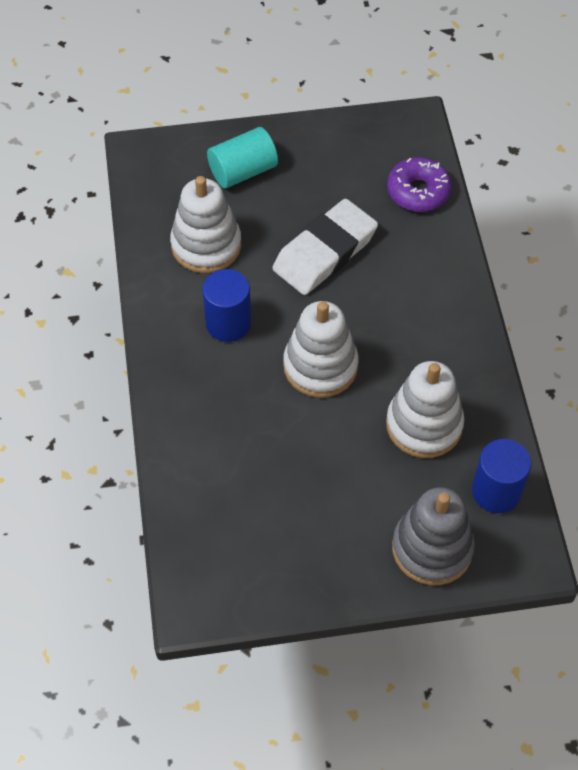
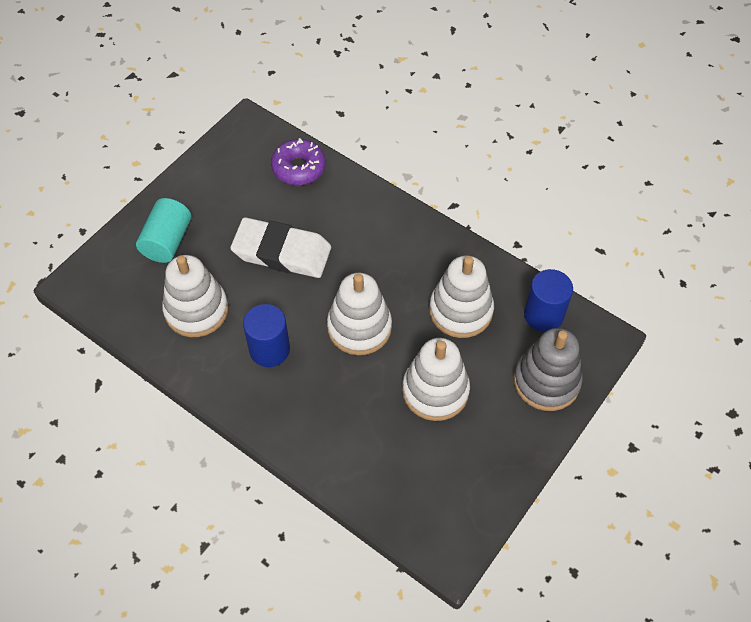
camera: 45 degrees left, 0 degrees up
(325, 252) = (282, 252): white eraser -> white eraser turned 75 degrees counterclockwise
(325, 471) = (435, 391): none -> white stacking toy

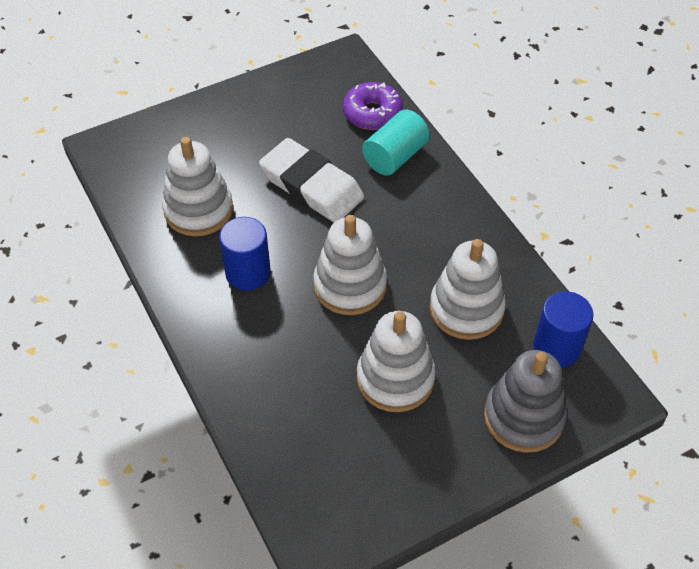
camera: 25 degrees right, 5 degrees down
(167, 241) = (207, 137): turquoise cylinder -> turquoise cylinder (395, 156)

